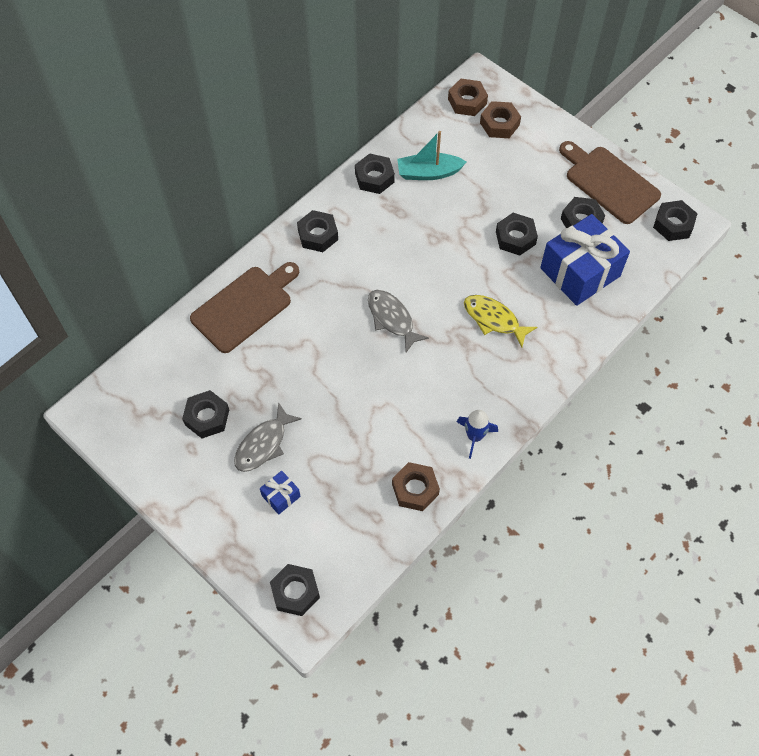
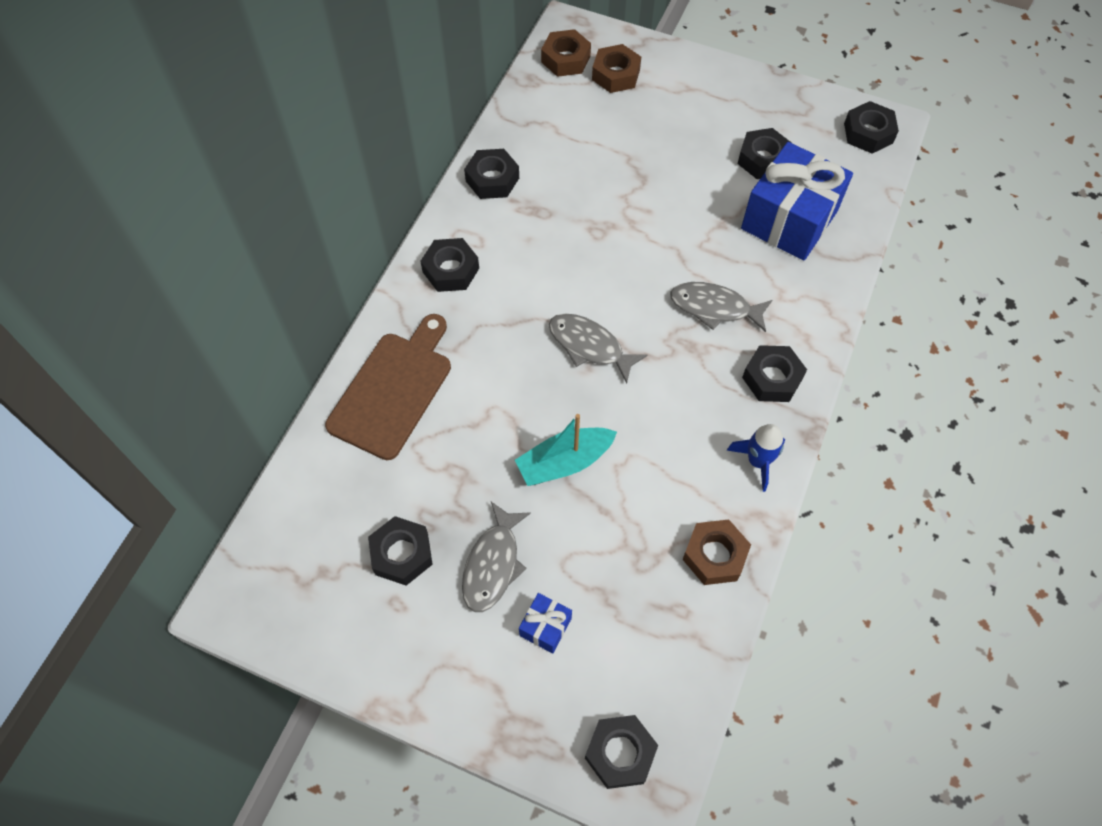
camera: 20 degrees left, 0 degrees up
(428, 173) = (556, 155): turquoise boat -> turquoise boat (564, 462)
(494, 319) = (714, 307): yellow fish -> grey fish
(515, 238) = (695, 202): black nut -> black nut (772, 378)
(609, 183) = (773, 106): brown cutting board -> none

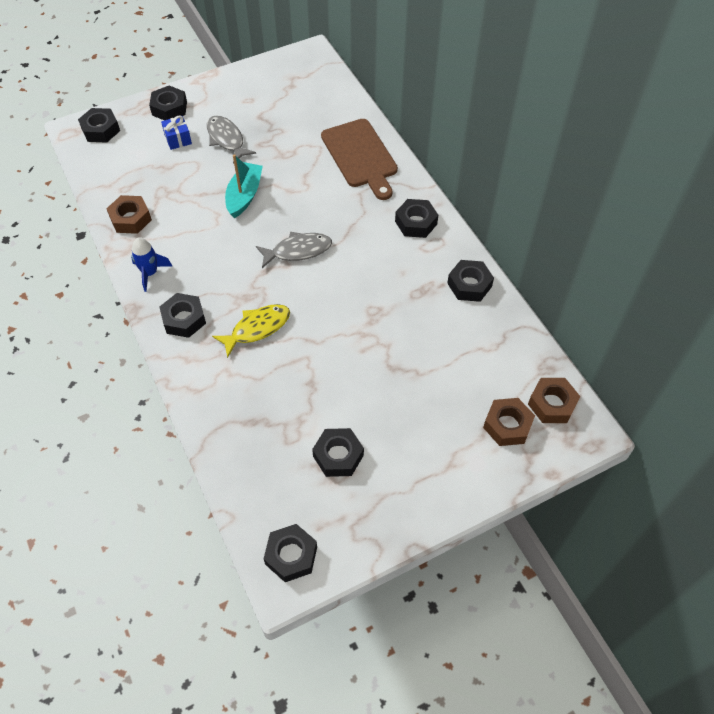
camera: 130 degrees right, 5 degrees down
(402, 554) = (269, 113): black nut -> black nut (169, 108)
(714, 307) = (257, 328): grey fish -> yellow fish
(789, 219) = (274, 426): blue gift -> none

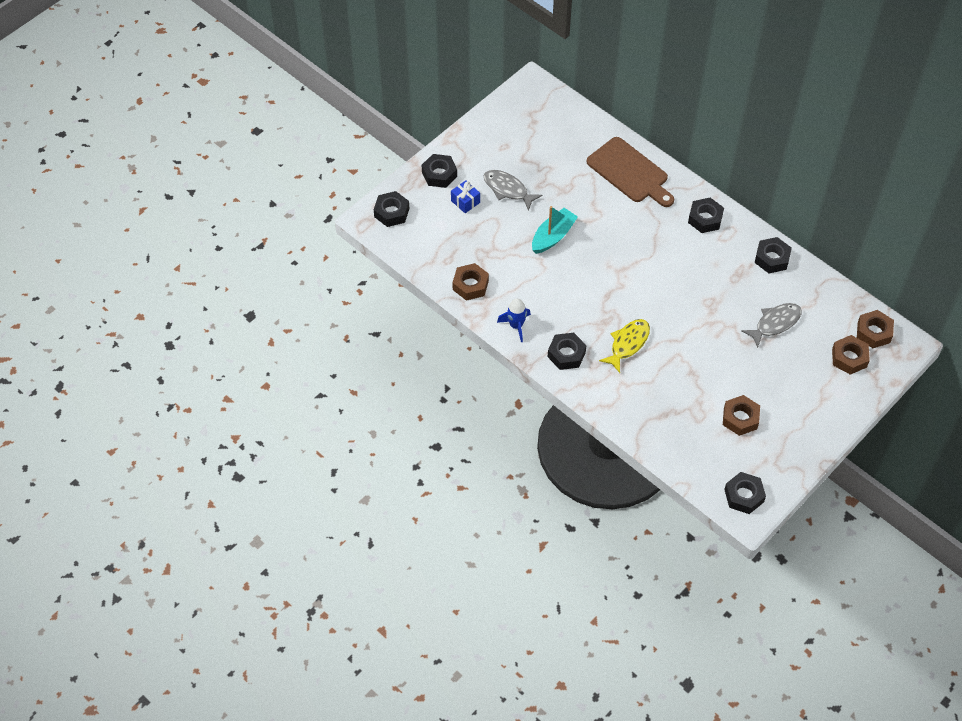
camera: 20 degrees left, 0 degrees up
(244, 195) = (553, 236): turquoise boat -> turquoise boat turned 45 degrees clockwise
(298, 251) = (624, 271): grey fish -> grey fish (775, 323)
(338, 456) = (740, 418): black nut -> brown nut

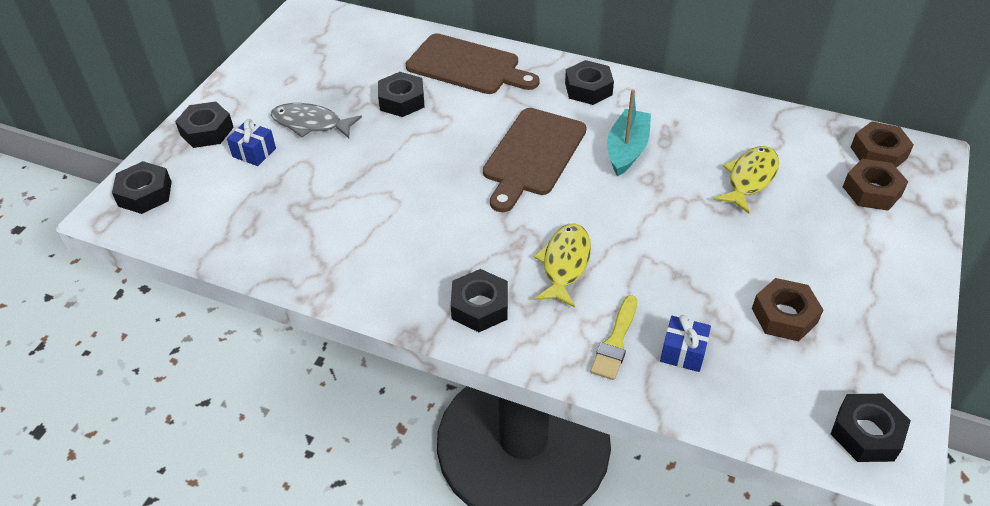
camera: 20 degrees left, 10 degrees down
(470, 285) = (294, 254): brown nut -> none
(516, 326) = (385, 289): blue rocket -> none
(553, 236) = (395, 160): turquoise boat -> turquoise boat (627, 150)
(634, 401) = (615, 342): none -> yellow brush
(643, 261) = (533, 155): none -> brown cutting board
(669, 419) = (683, 352): none -> blue gift
(772, 258) = (697, 108): black nut -> black nut (402, 101)
(775, 323) = (750, 178): grey fish -> yellow fish

